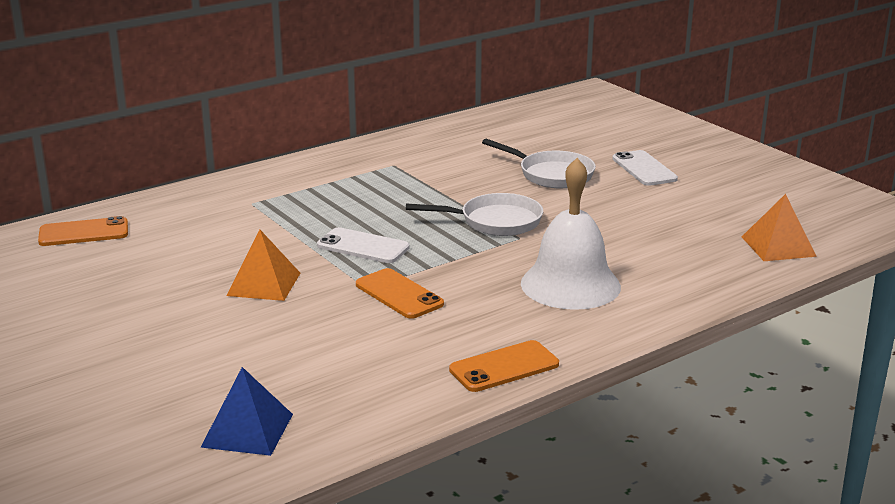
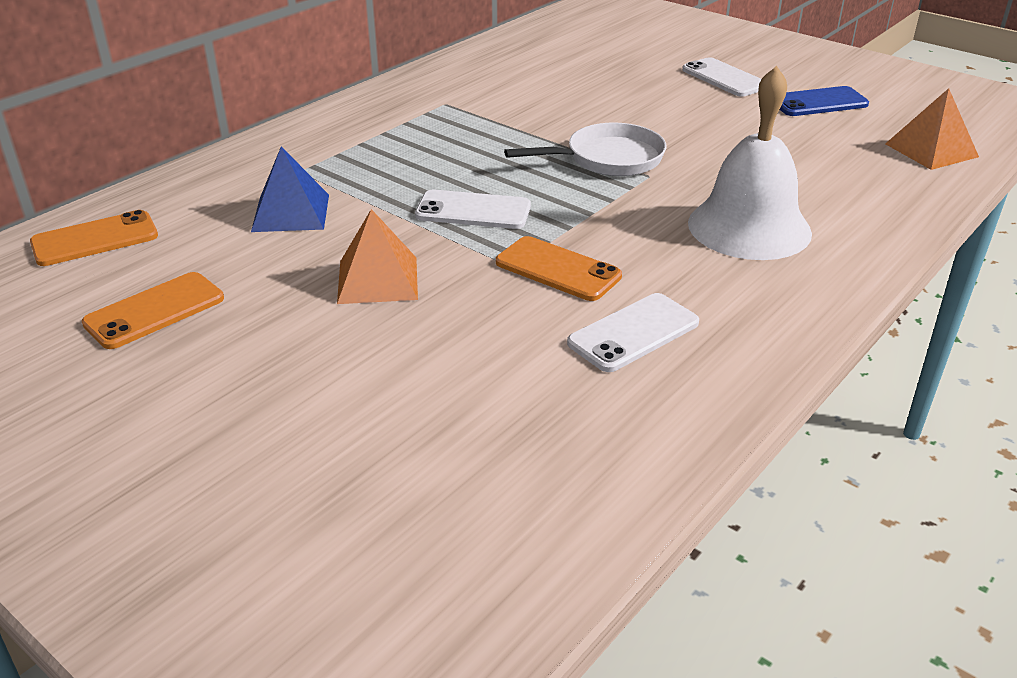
camera: 15 degrees left, 10 degrees up
(247, 430) = (483, 513): blue pyramid -> blue pyramid (291, 213)
(424, 343) = (633, 333): none -> white phone
(504, 367) = (753, 352): orange phone -> orange phone (154, 311)
(552, 174) = (631, 95): white pan -> none
(711, 197) = (818, 102): none -> blue phone

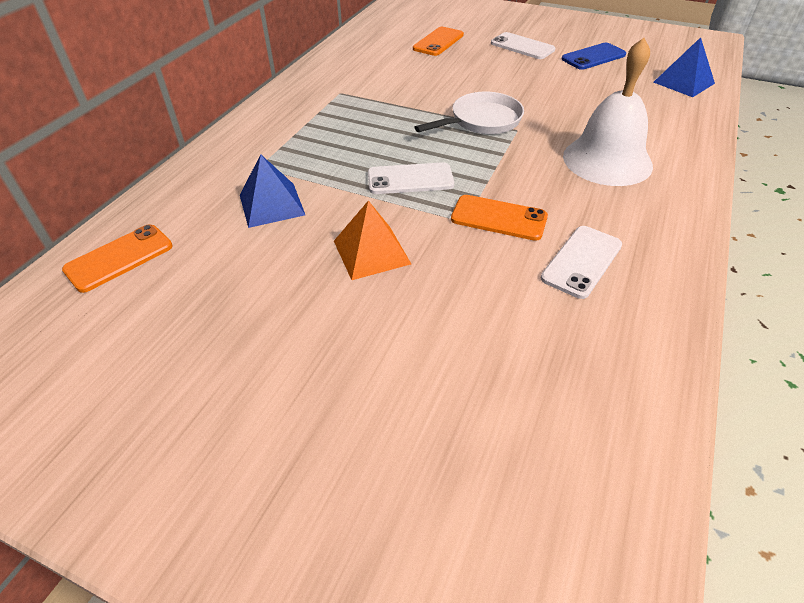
camera: 15 degrees left, 10 degrees up
(154, 311) = (205, 316): orange phone -> orange phone (438, 42)
(931, 150) = (683, 82): orange pyramid -> blue pyramid

